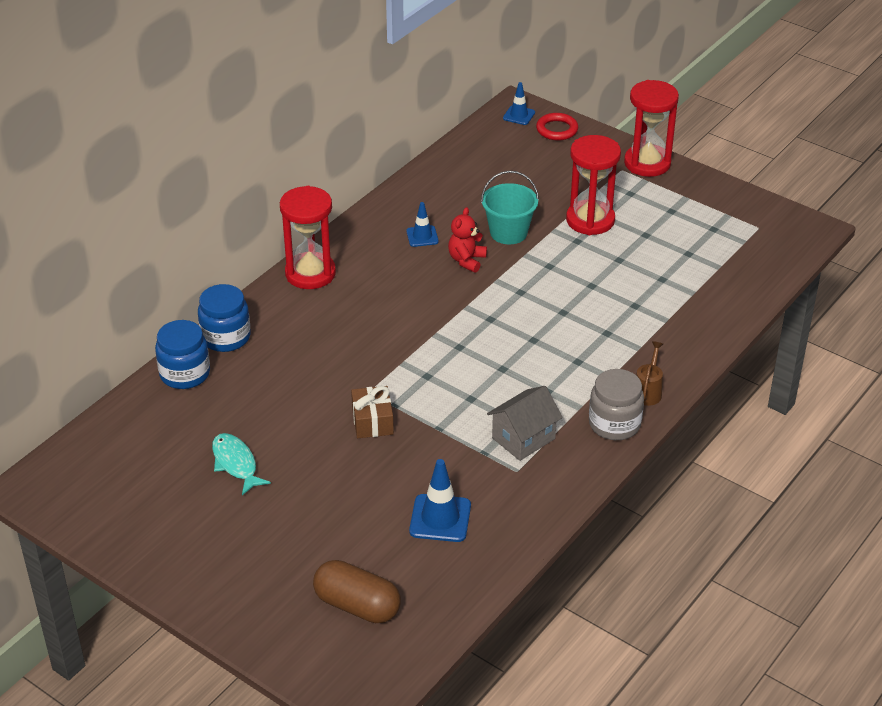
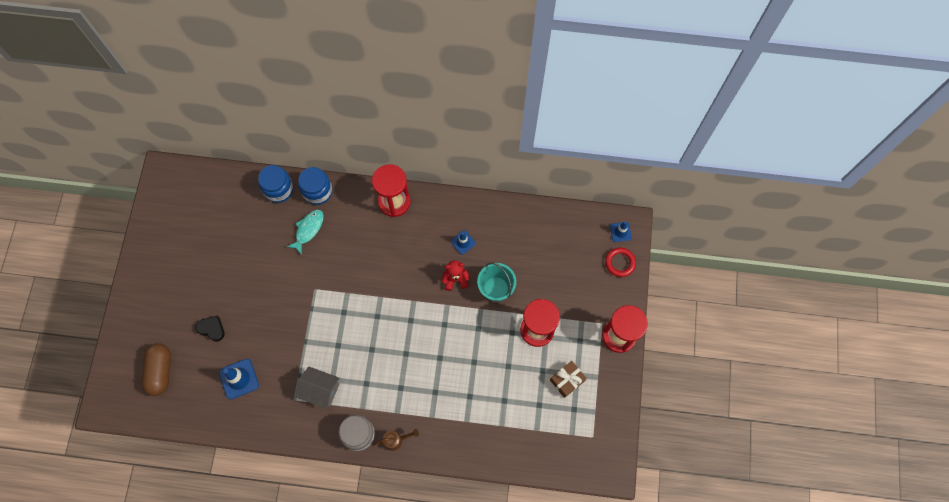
camera: 60 degrees right, 30 degrees up
(236, 463) = (227, 255): turquoise fish -> turquoise fish (308, 230)
(338, 521) = (212, 329): none -> black heart
(372, 421) = (293, 304): brown gift -> brown gift (567, 380)

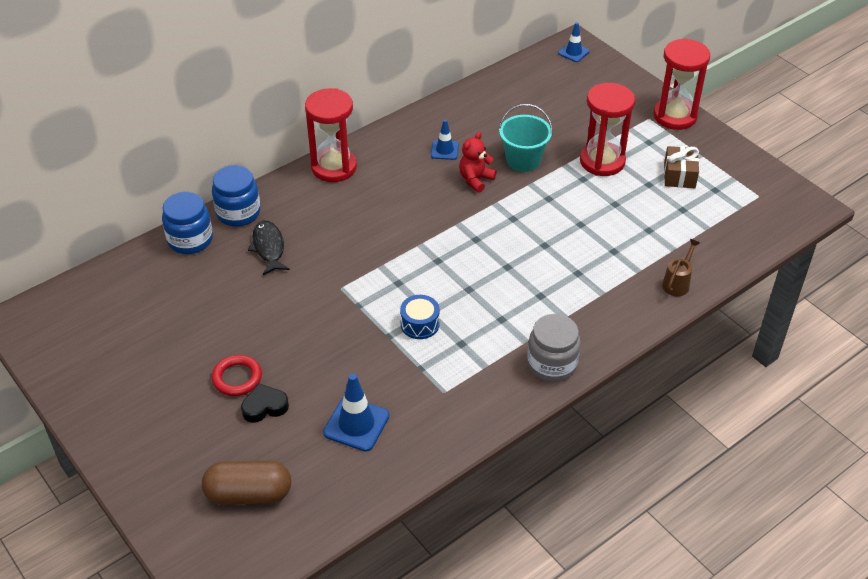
camera: 45 degrees left, 25 degrees down
(160, 371) = (249, 494): brown capsule -> brown capsule turned 45 degrees counterclockwise
(308, 230) = (269, 248): turquoise fish -> black fish
(321, 390) = (462, 361): grey house -> none
(326, 348) = (420, 324): none -> blue drum
(396, 440) = (595, 338): brown watering can -> brown watering can (677, 283)
(620, 263) = (603, 71): red ring -> red ring (237, 378)

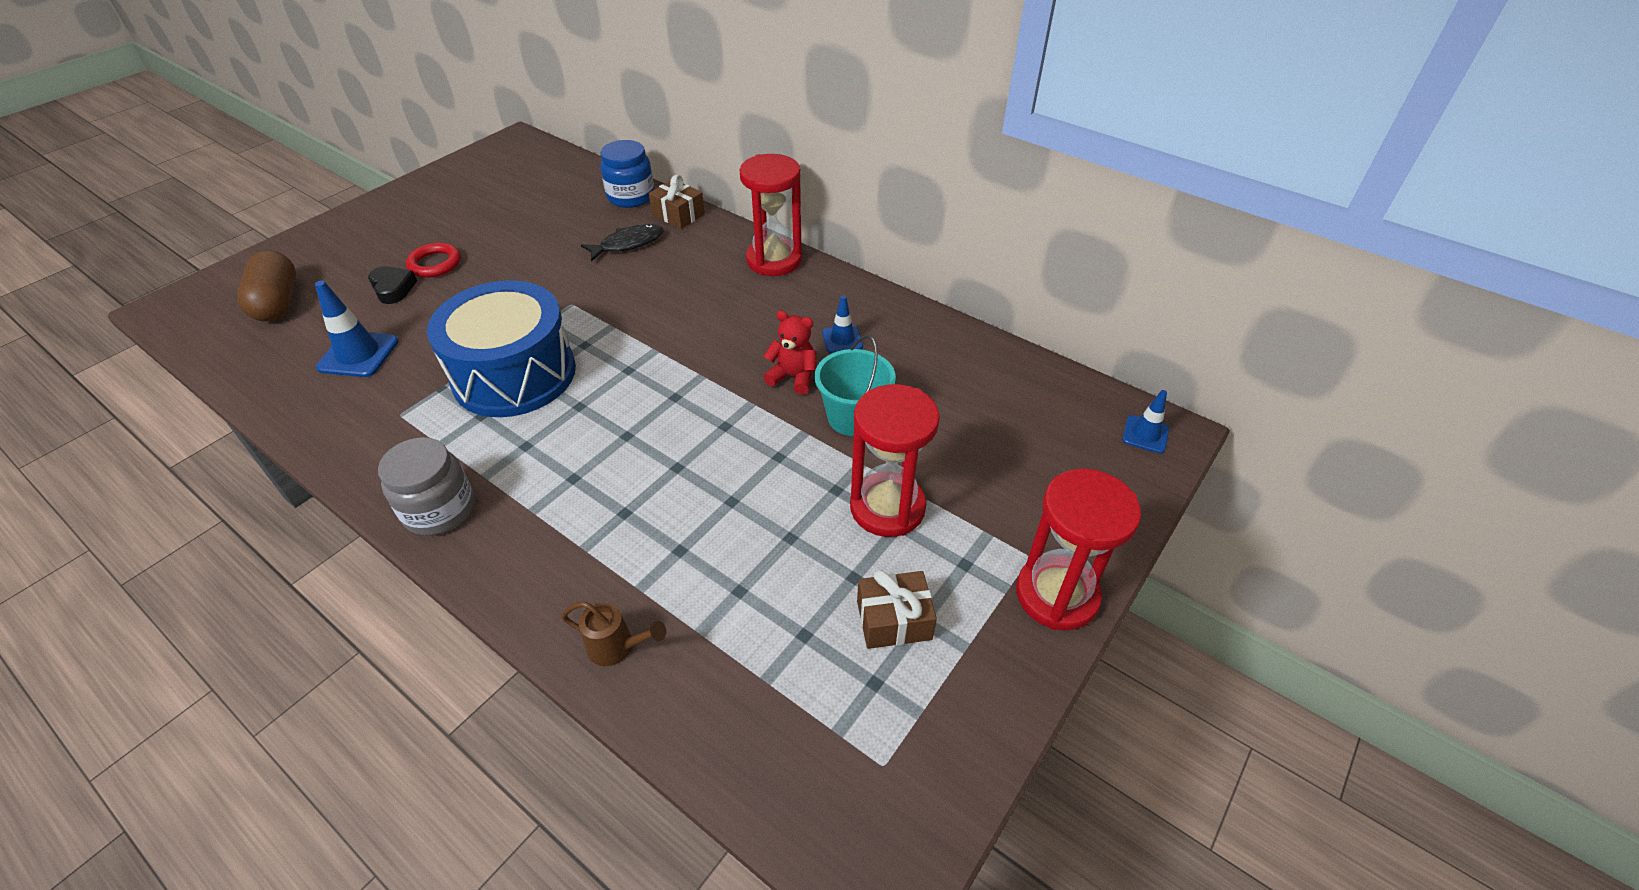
camera: 75 degrees right, 0 degrees up
(238, 213) = (678, 215): blue jar -> brown gift
(420, 324) = (514, 374): blue drum -> blue drum, size x2.46

